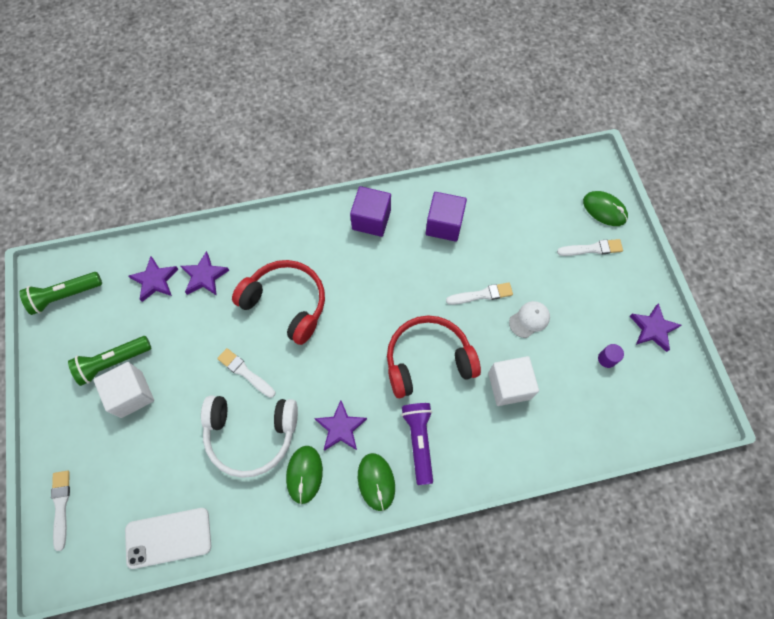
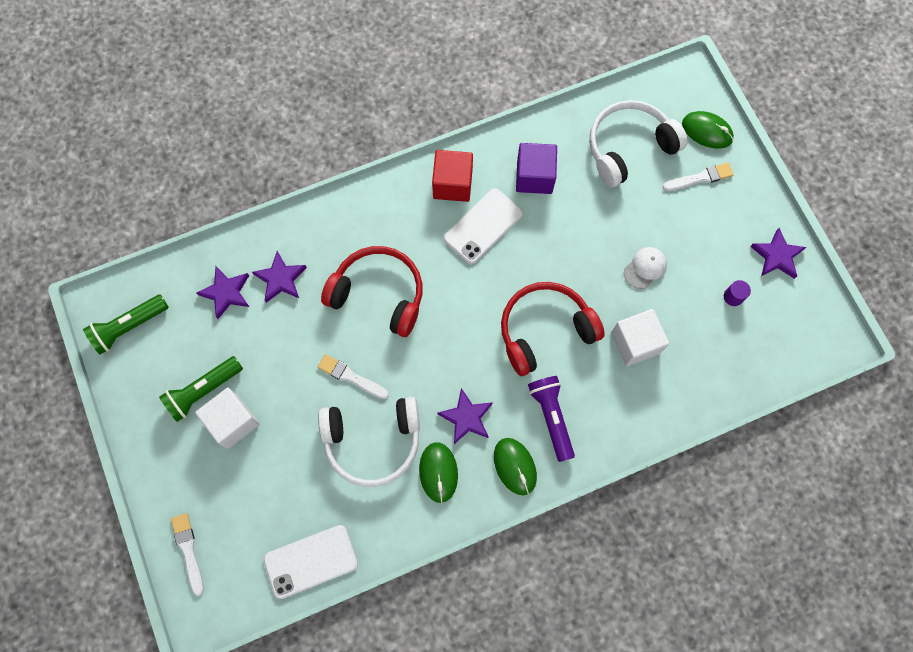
camera: 10 degrees left, 5 degrees up
(371, 220) = (452, 184): purple cube -> red cube
(390, 260) = (483, 226): none -> white phone
(481, 295) = (589, 249): white brush -> none
(532, 213) = (628, 147): none -> white headphones

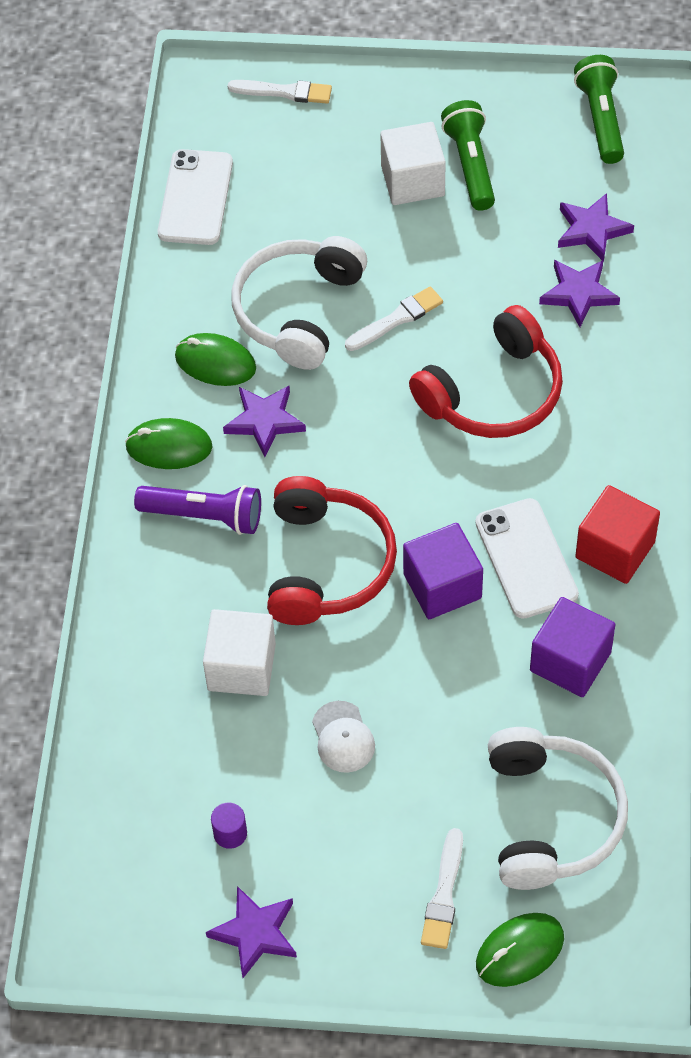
camera: 120 degrees right, 15 degrees down
(524, 261) = (442, 586): none -> purple cube

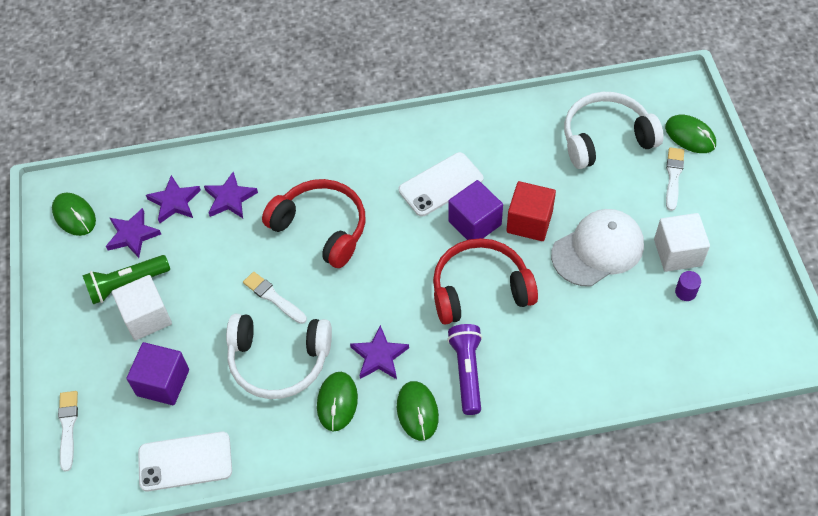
camera: 105 degrees left, 0 degrees up
(241, 667) = (572, 317): white cube -> white cube (677, 252)
(255, 933) = (741, 262): purple star -> purple star (132, 235)
(343, 737) = (598, 249): white cap -> white cap, size x1.97
(444, 894) = (673, 177): white brush -> white brush turned 75 degrees counterclockwise
(570, 661) = (503, 149): purple cube -> purple cube (163, 382)
(601, 119) = (74, 216): green flashlight -> green mouse
(615, 550) = (420, 143): red cube -> red cube (529, 222)

